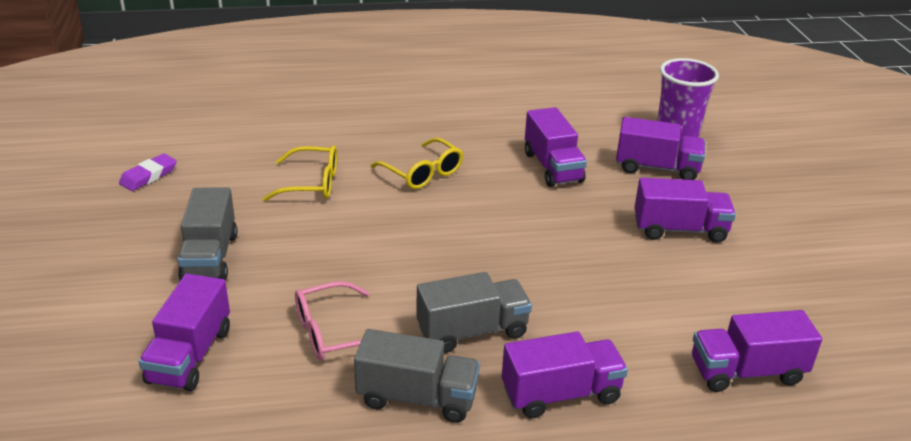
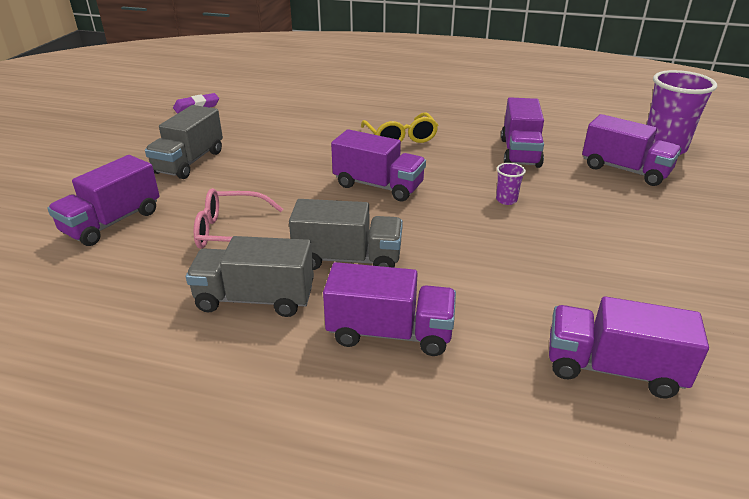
camera: 25 degrees right, 0 degrees up
(312, 183) = (306, 130): yellow glasses -> none
(417, 397) = (255, 299): grey truck -> grey truck turned 150 degrees clockwise
(573, 228) = (506, 200): none -> purple cup
(679, 230) = (616, 222): purple truck -> purple truck (378, 186)

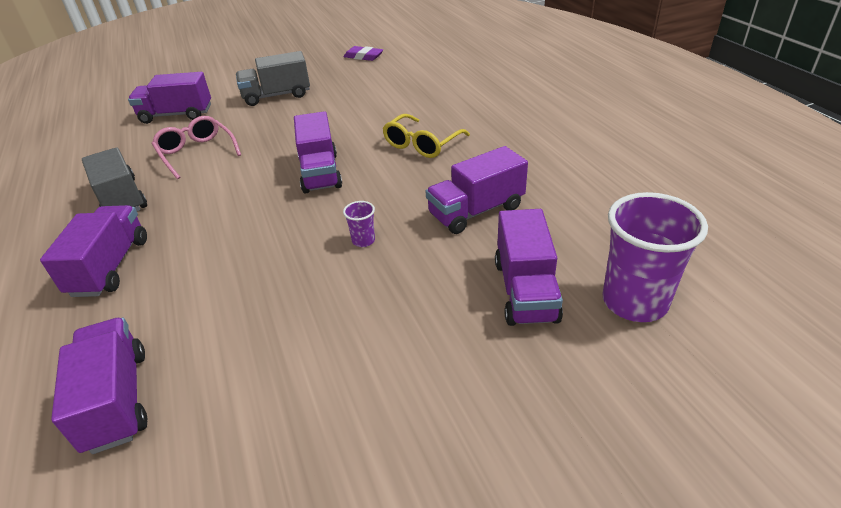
camera: 55 degrees right, 5 degrees up
(348, 259) = (196, 209): grey truck -> none
(390, 333) = (110, 267): purple truck -> purple truck turned 150 degrees counterclockwise

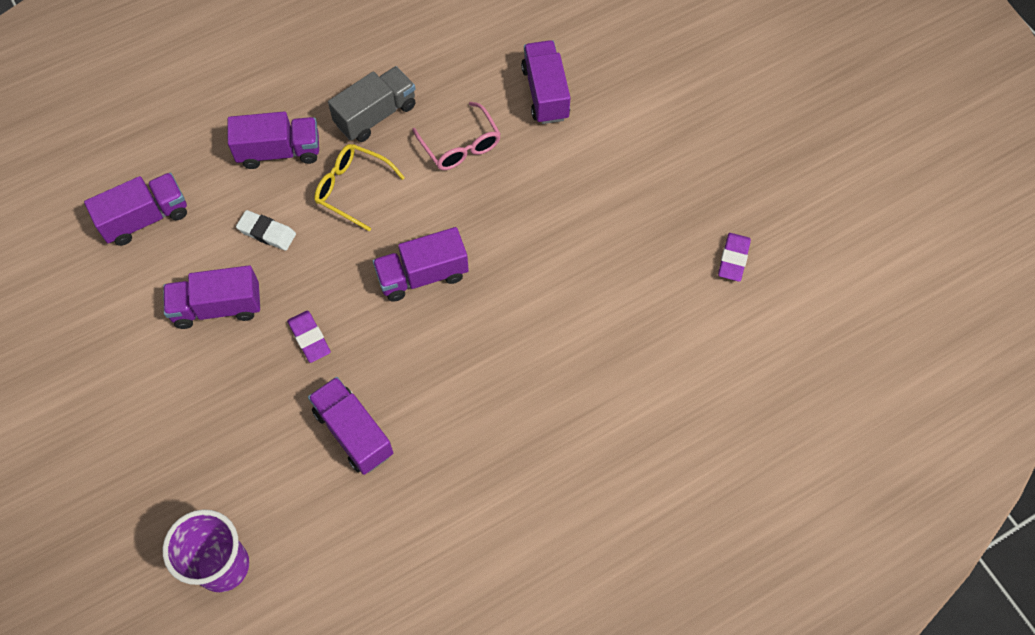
camera: 80 degrees right, 25 degrees up
(196, 153) = (460, 146): pink glasses -> pink glasses turned 105 degrees clockwise
(214, 275) = (267, 232): none -> white eraser
(277, 96) = (600, 183): grey truck -> none
(363, 241) = (309, 338): purple cup -> purple eraser
(421, 144) = (482, 367): yellow glasses -> yellow glasses (352, 188)
(525, 290) = (240, 478): purple truck -> purple truck (217, 307)

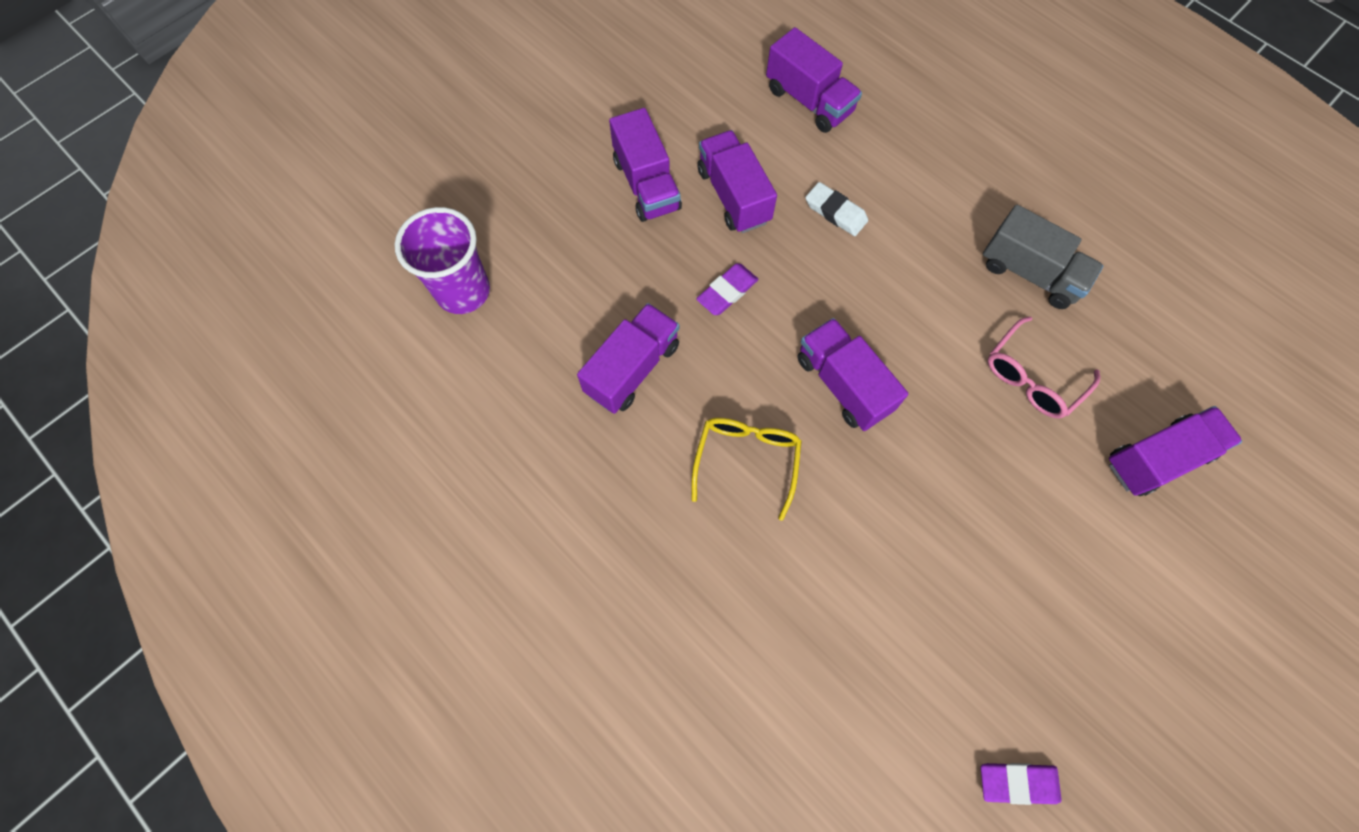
camera: 75 degrees right, 5 degrees up
(267, 232) = (835, 212): white eraser -> white eraser turned 60 degrees counterclockwise
(279, 151) = (938, 192): purple truck -> purple truck (646, 184)
(352, 188) = (923, 277): yellow glasses -> yellow glasses (746, 460)

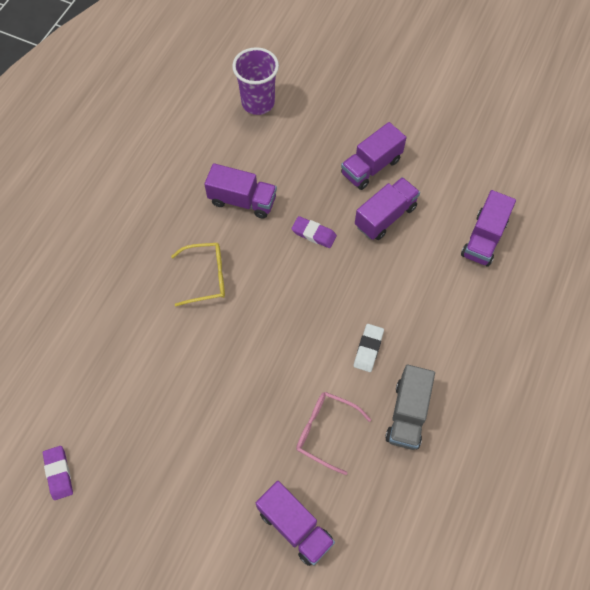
camera: 70 degrees right, 5 degrees down
(835, 212) = (400, 279): white eraser -> white eraser (368, 349)
(843, 384) = (275, 316): purple truck -> none

